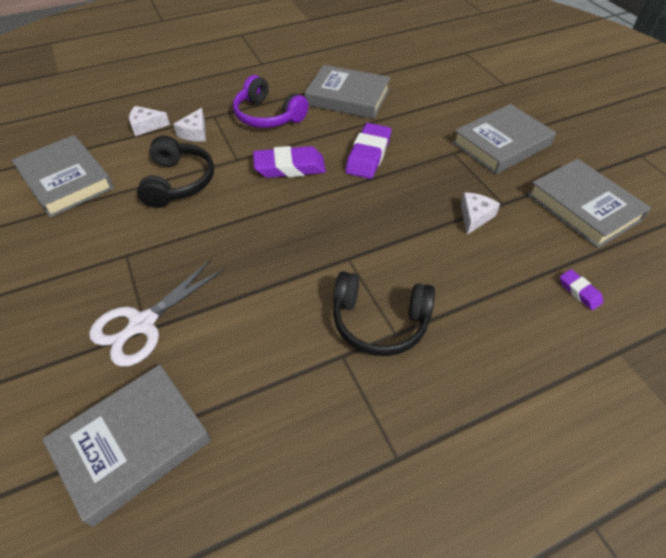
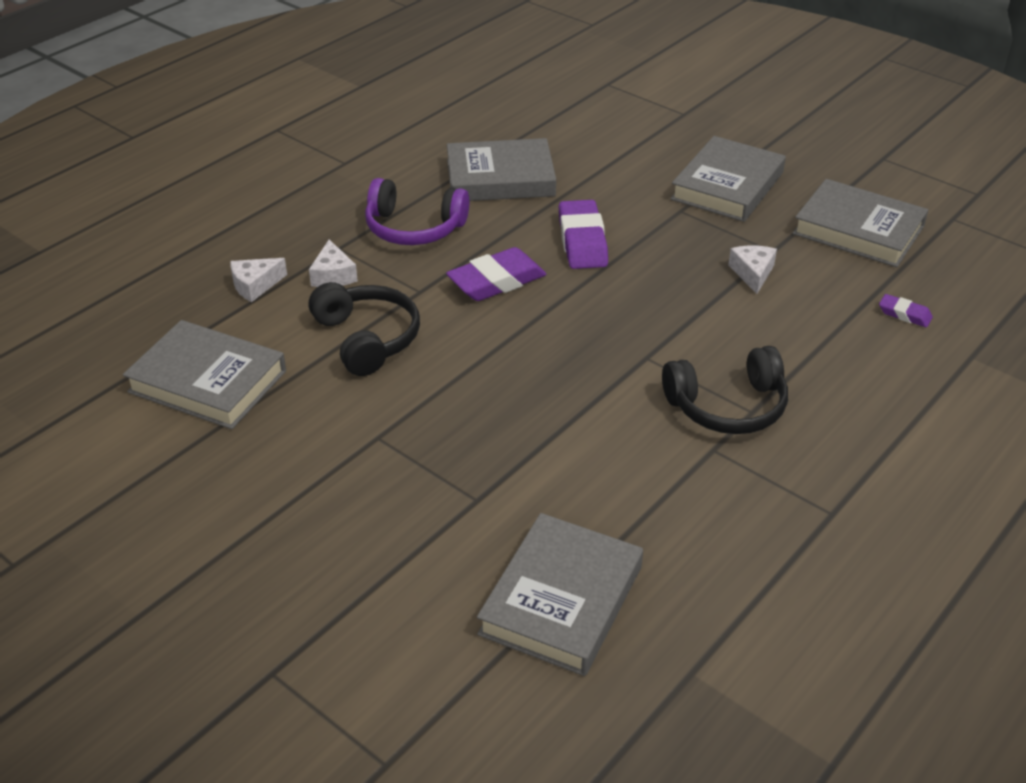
camera: 25 degrees left, 10 degrees down
(143, 324) = (467, 496): white scissors -> none

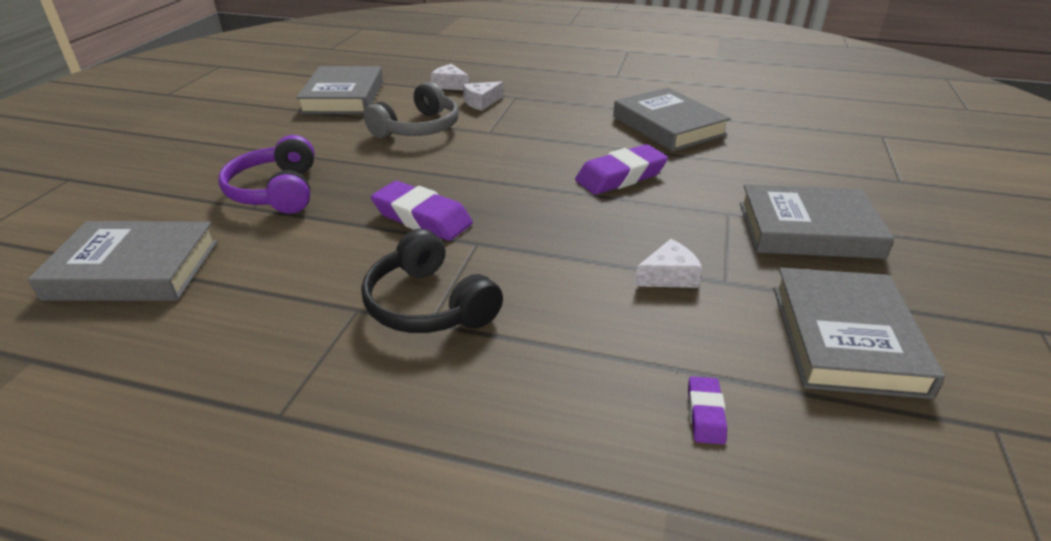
camera: 65 degrees right, 5 degrees down
(367, 339) = (418, 128): black headphones -> grey headphones
(414, 228) = (563, 113): purple headphones -> purple headphones (276, 191)
(496, 281) = (527, 155): purple eraser -> purple eraser (422, 218)

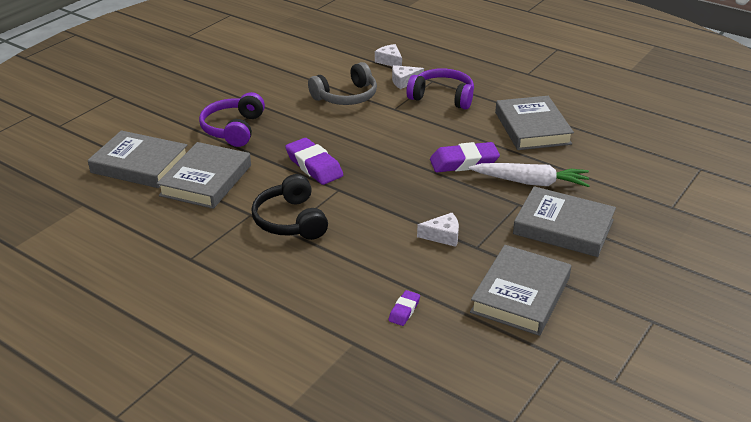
camera: 20 degrees right, 0 degrees up
(343, 97) = (306, 59): grey book -> grey book (206, 180)
(539, 111) = (442, 97): none -> purple headphones
(720, 184) = (530, 182): none -> white carrot

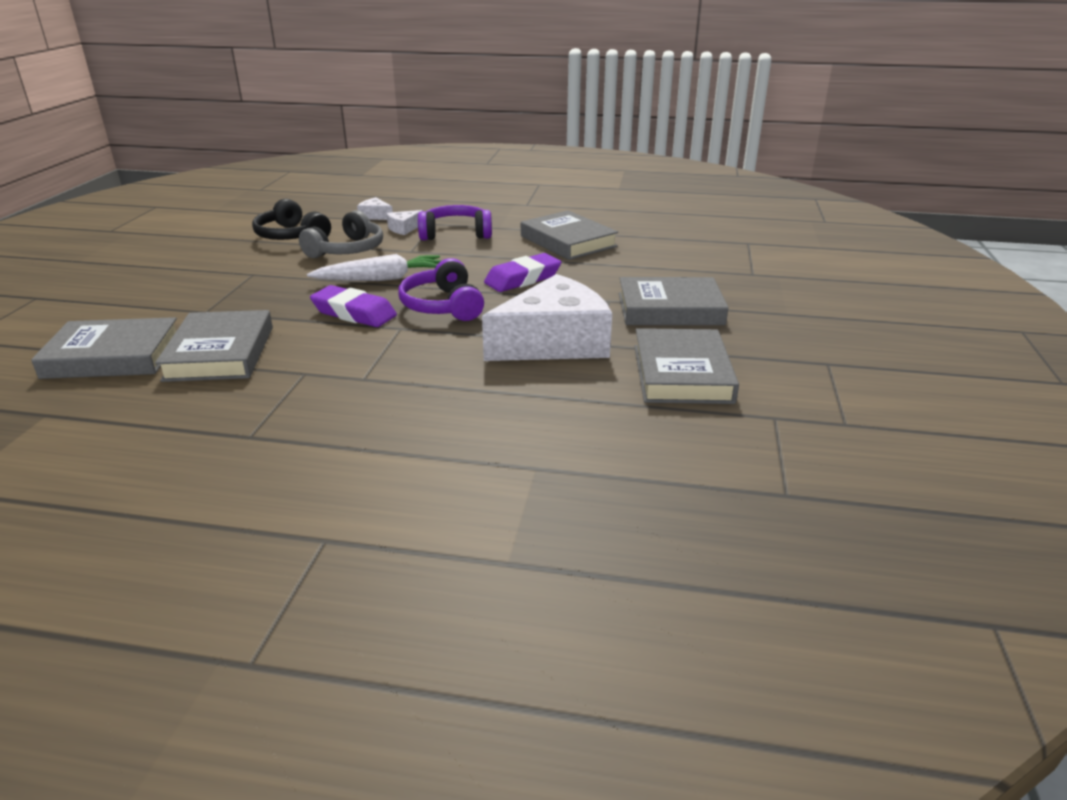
camera: 25 degrees left, 5 degrees down
(233, 129) = (225, 299): purple headphones -> purple headphones (442, 306)
(290, 220) = (362, 368): black headphones -> black headphones (291, 236)
(404, 310) = (570, 420): purple eraser -> none
(443, 236) = (554, 342): white cheese -> white cheese, size x2.46
(530, 182) = (605, 281): white carrot -> white carrot (381, 279)

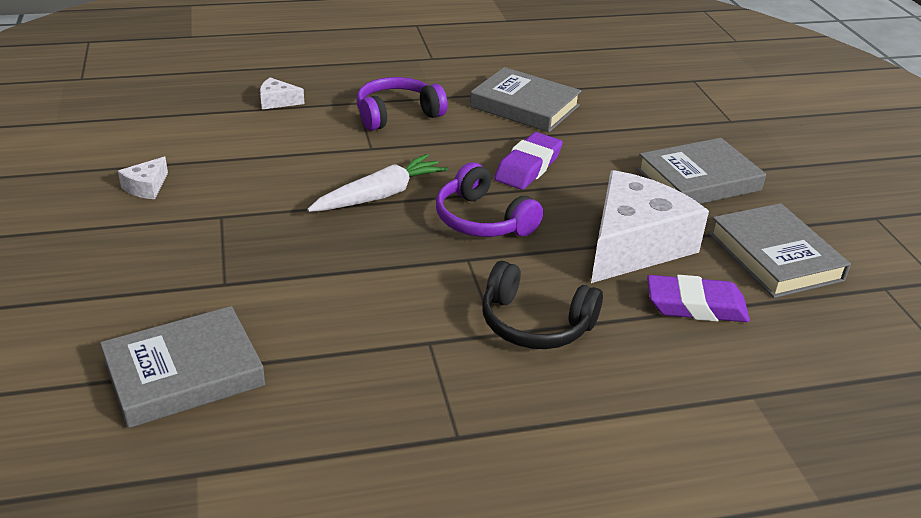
camera: 25 degrees left, 5 degrees up
(220, 353) = (308, 338): grey book -> none
(291, 236) = (206, 149): black headphones -> black headphones (535, 324)
(347, 250) = (298, 159): grey headphones -> none
(354, 313) = (399, 250): purple eraser -> purple eraser (695, 306)
(404, 228) = (331, 116): white cheese -> white cheese (146, 187)

